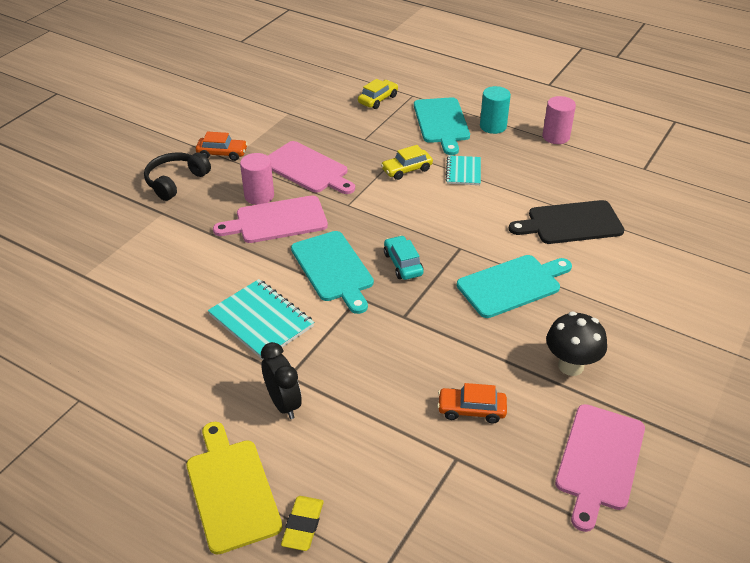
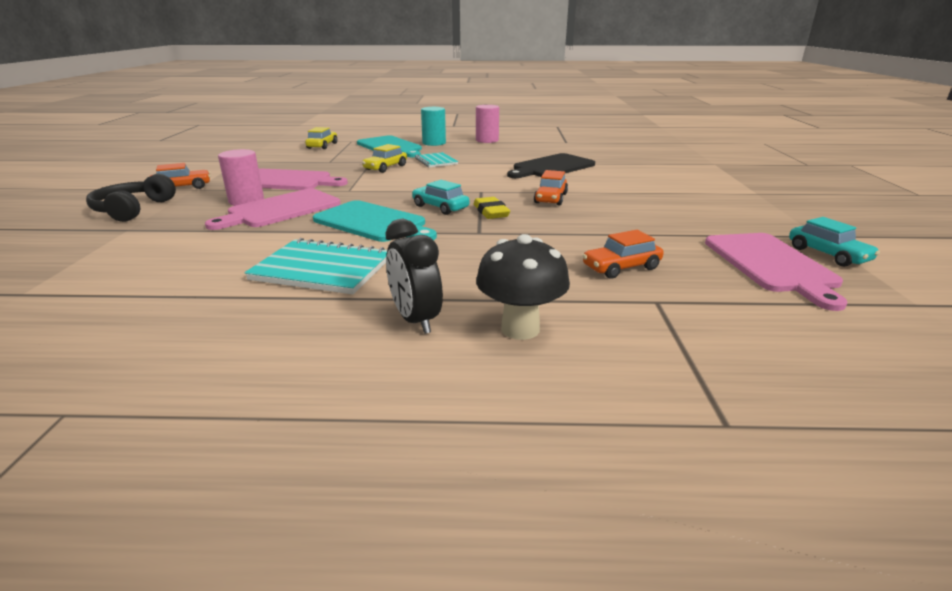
camera: 30 degrees left, 15 degrees down
(231, 490) = (424, 424): yellow cutting board -> none
(283, 403) = (415, 320): black clock -> black clock turned 150 degrees counterclockwise
(303, 525) = (568, 421): yellow eraser -> yellow eraser (491, 212)
(512, 285) = (550, 198): turquoise cutting board -> orange car
(571, 366) = (660, 224): black mushroom -> black mushroom (520, 329)
(670, 471) = (828, 254): none -> turquoise car

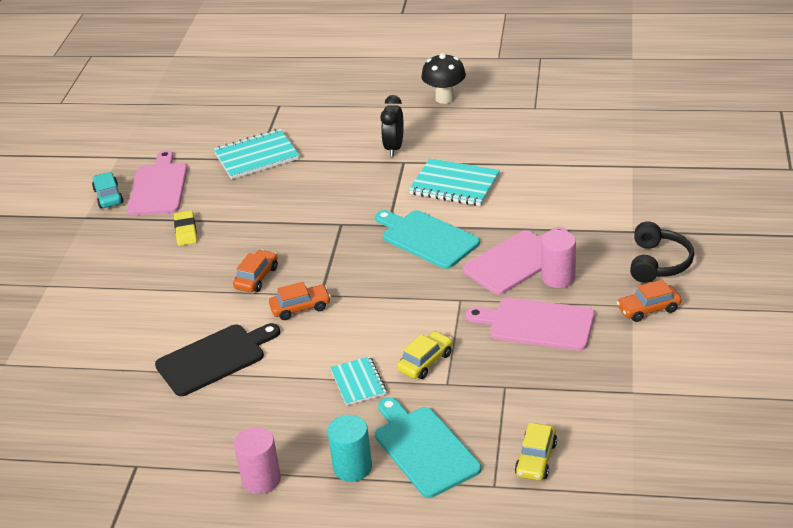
camera: 170 degrees left, 10 degrees up
(415, 320) = (394, 148): black clock -> black clock turned 150 degrees counterclockwise
(440, 207) = (367, 262): turquoise car -> none
(491, 212) = (322, 254): yellow eraser -> yellow eraser (186, 231)
(520, 329) = (340, 143): black mushroom -> black mushroom (444, 98)
(621, 267) = (258, 185): orange car -> orange car (300, 308)
(663, 305) = (256, 156): none -> turquoise notebook

